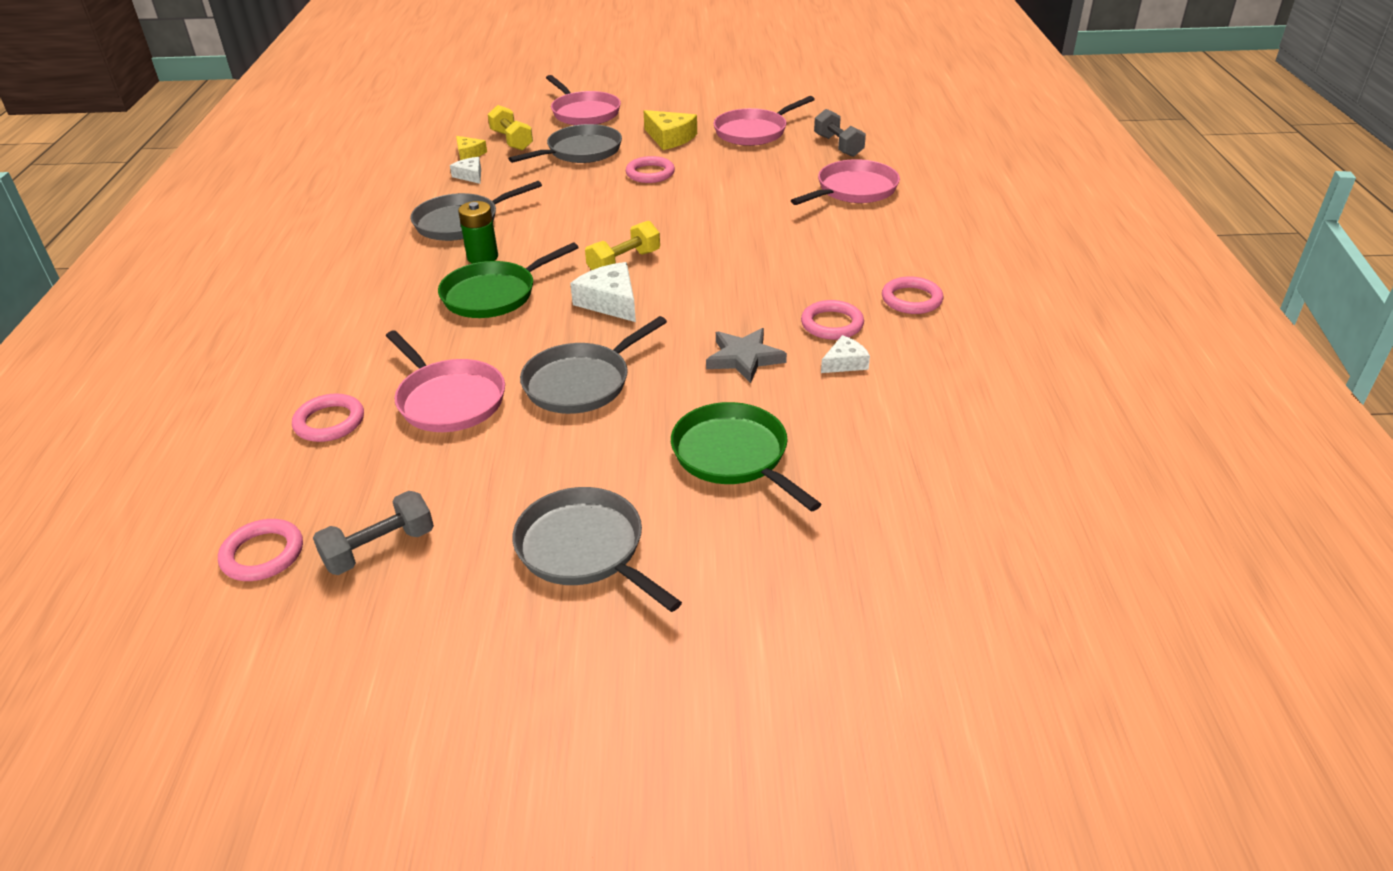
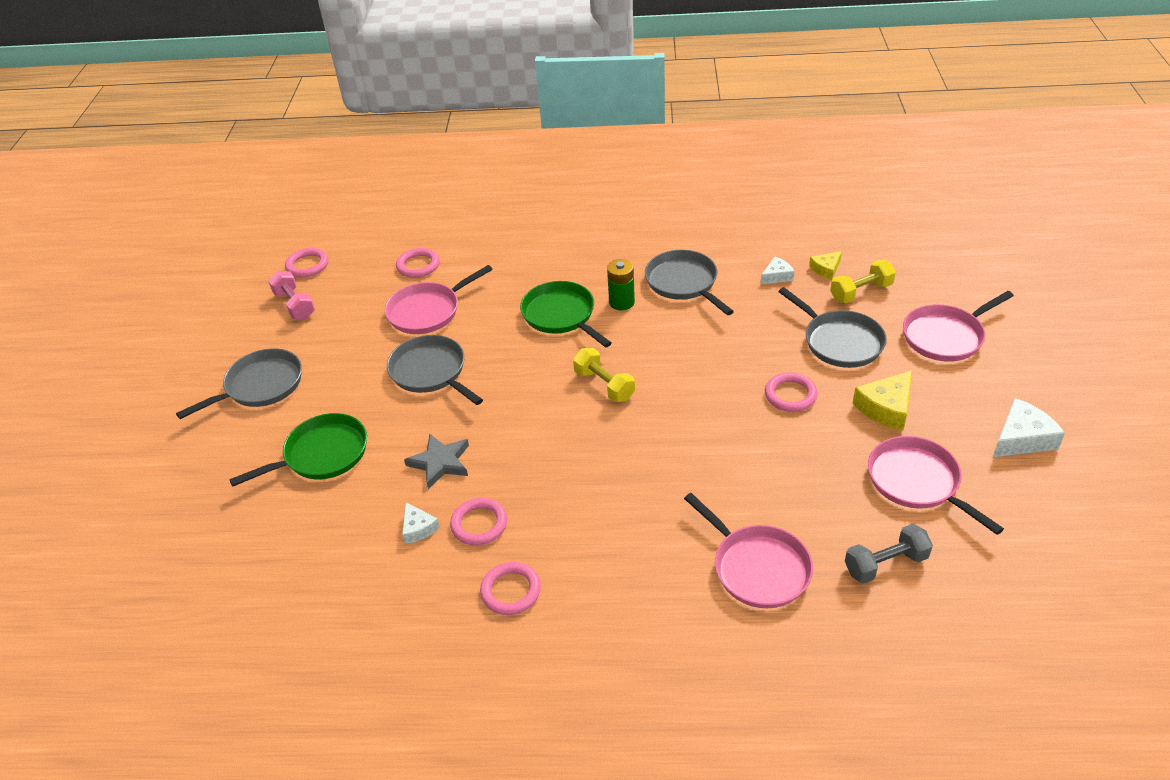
camera: 95 degrees right, 5 degrees up
(379, 549) = (294, 305): grey dumbbell -> pink dumbbell
(610, 302) = (540, 380): white cheese -> white cheese (1022, 438)

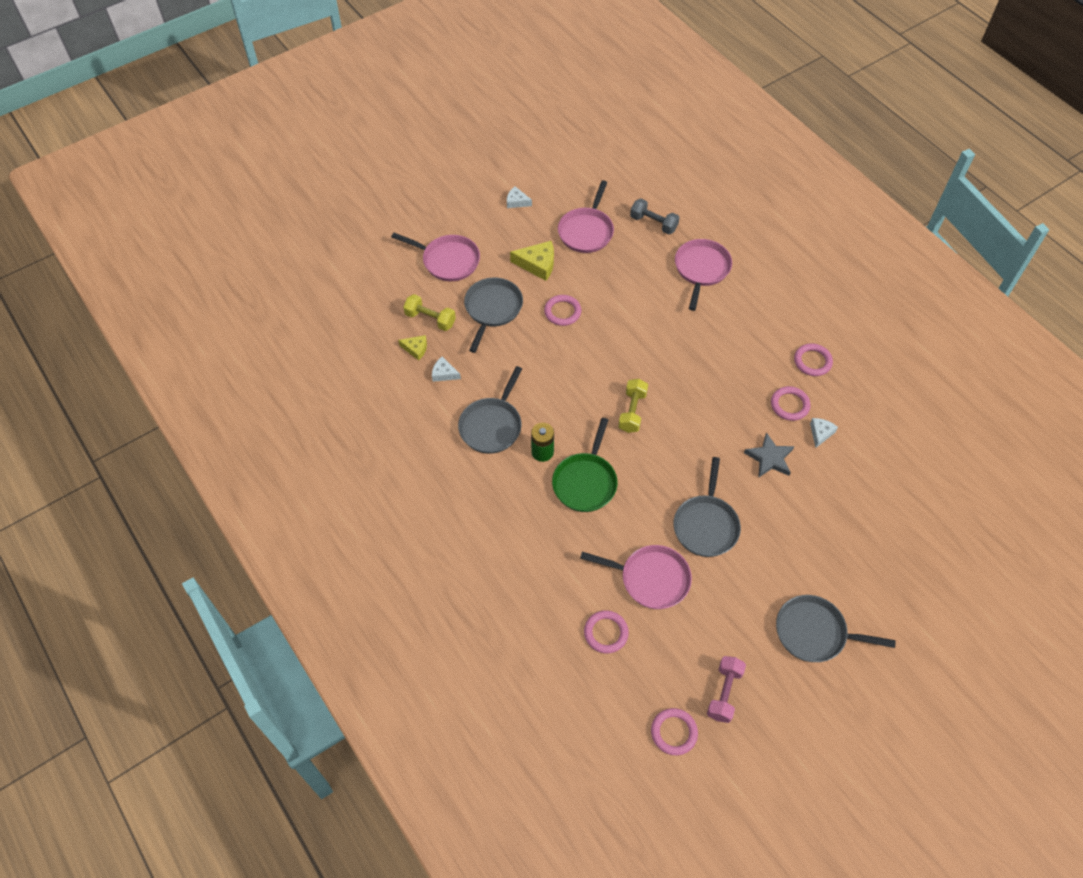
camera: 130 degrees left, 15 degrees up
(322, 454) = (825, 532): green pan -> none
(1022, 438) = (517, 201): white cheese -> white cheese, size x0.60

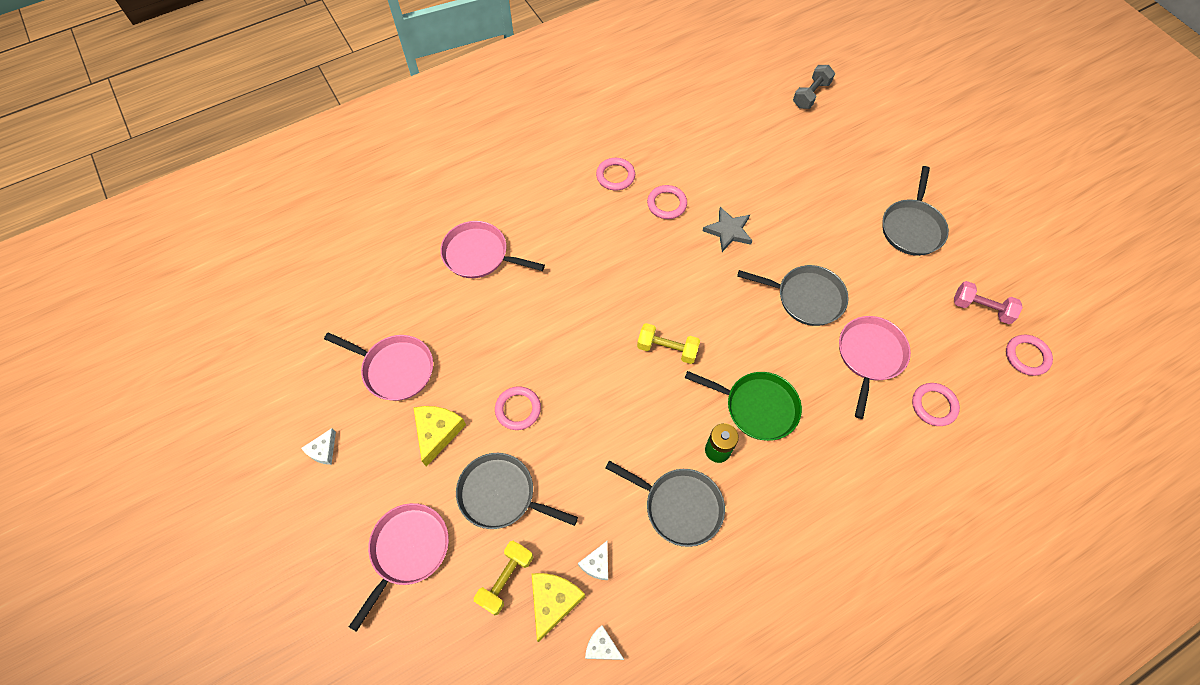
camera: 85 degrees left, 5 degrees up
(416, 349) = (553, 601): yellow cheese -> yellow cheese, size x1.66
(653, 223) = (400, 293): grey dumbbell -> grey dumbbell (811, 94)
(820, 433) = (701, 185): white cheese -> white cheese (602, 647)

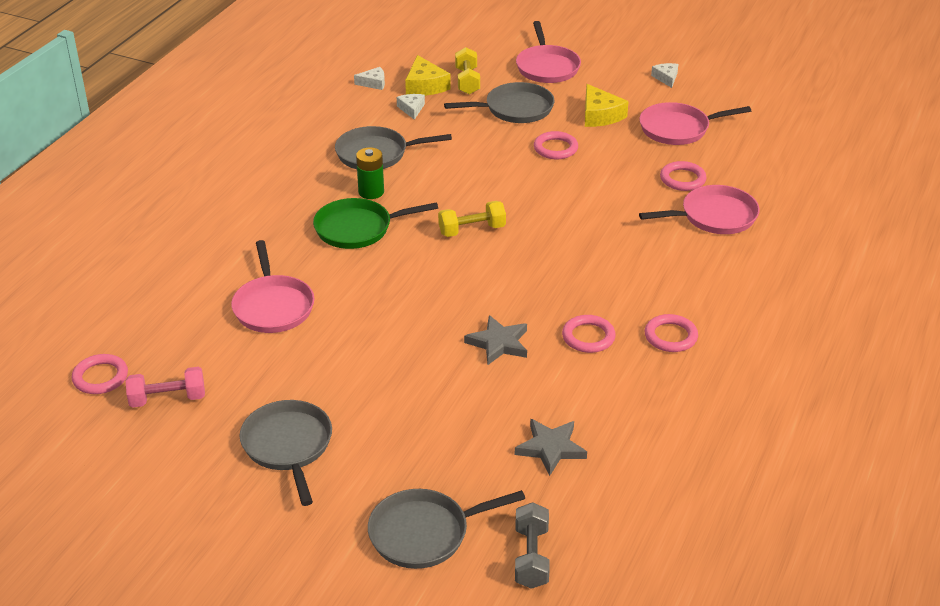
camera: 145 degrees right, 25 degrees down
(754, 144) = (550, 448): none -> grey star
(806, 298) = (369, 324): grey pan -> grey pan (424, 533)
(933, 405) = (188, 297): pink ring -> pink ring (682, 179)

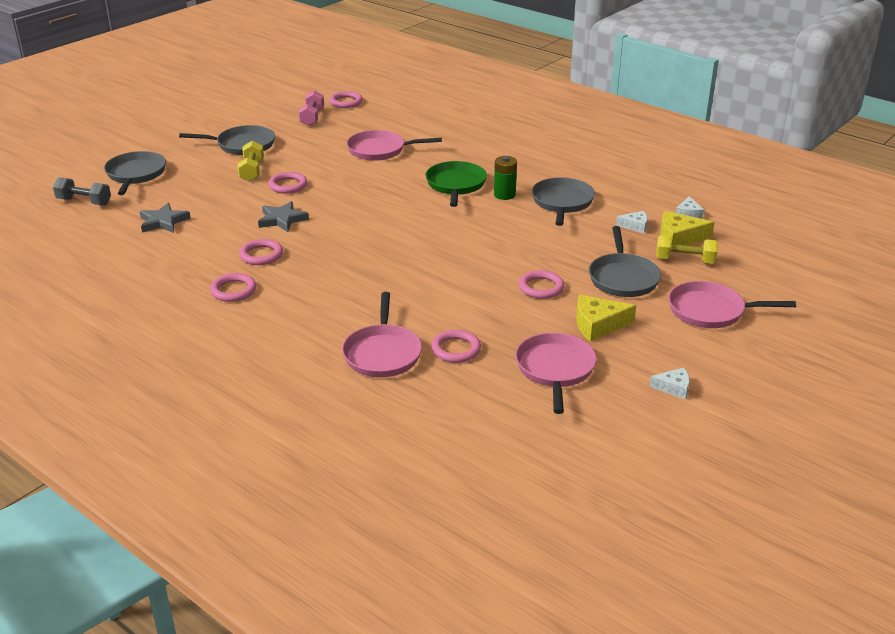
camera: 105 degrees right, 5 degrees down
(406, 363) = (288, 185): none -> pink ring
(472, 230) = (428, 228): yellow dumbbell -> yellow dumbbell (252, 171)

